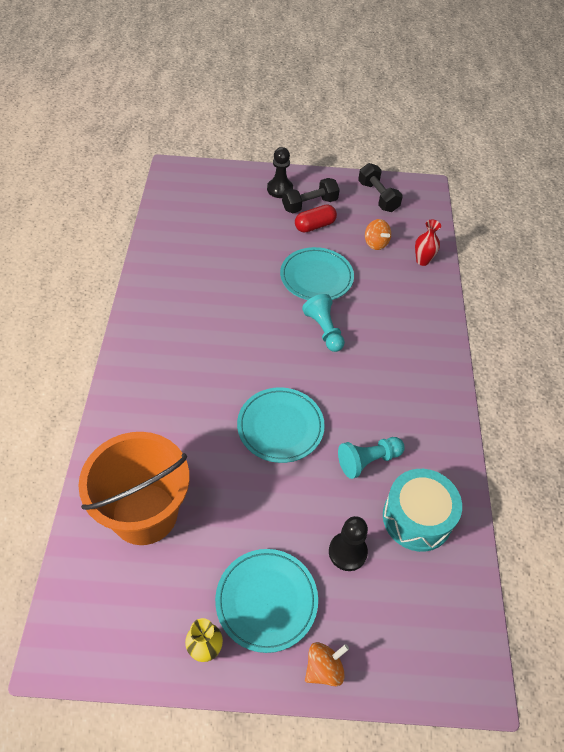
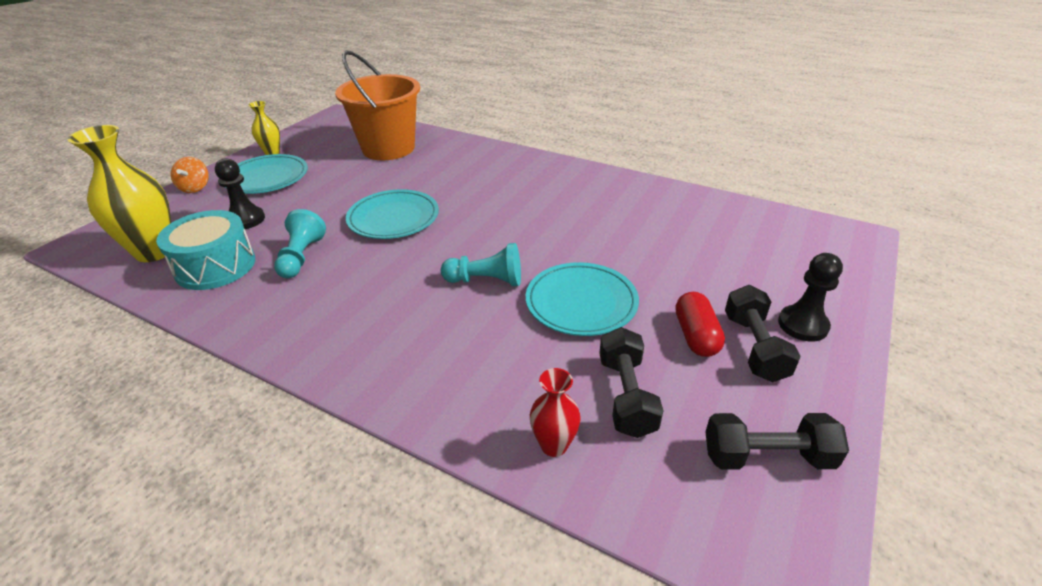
camera: 120 degrees right, 15 degrees down
(375, 243) = (626, 395): orange spinning top -> black dumbbell
(434, 591) = (154, 252): none -> yellow vase

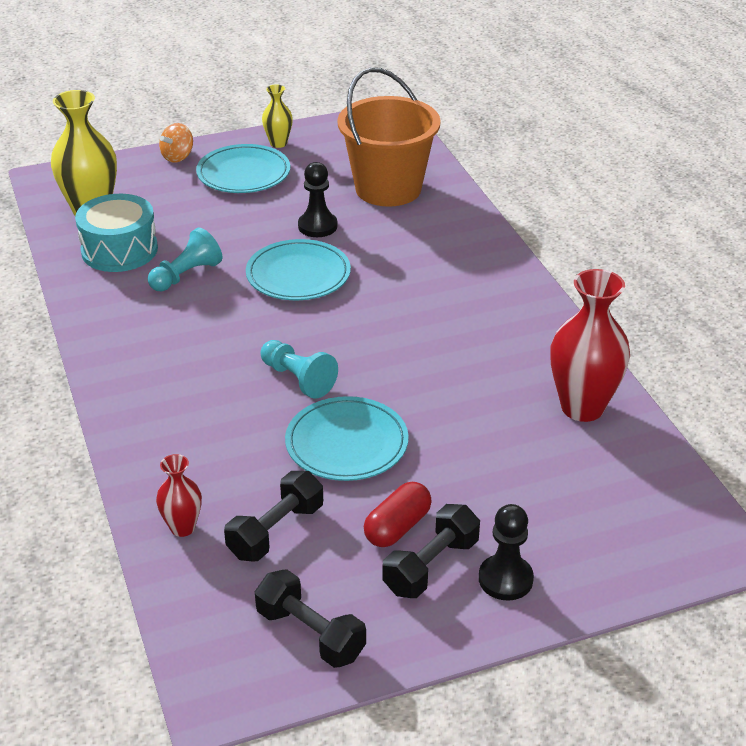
camera: 40 degrees right, 0 degrees up
(246, 220) = (183, 214): black pawn -> black pawn (317, 226)
(677, 206) = (582, 407): none -> red vase

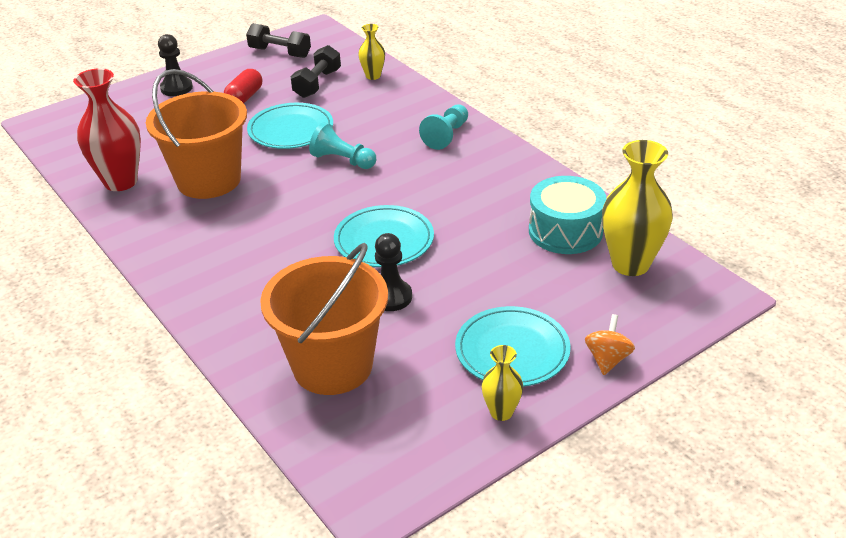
camera: 165 degrees right, 0 degrees up
(182, 527) = (373, 76): red vase -> yellow vase
(186, 275) = (485, 220): turquoise pawn -> turquoise pawn (446, 135)
(431, 566) = (221, 86): black dumbbell -> none
(470, 386) = (209, 180): none -> orange bucket

